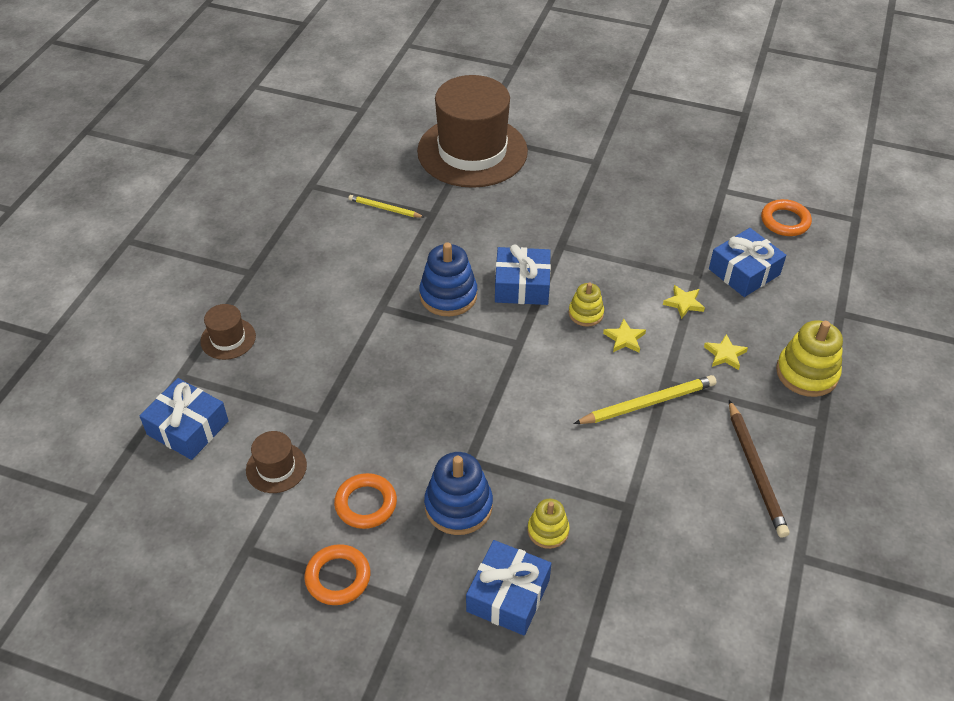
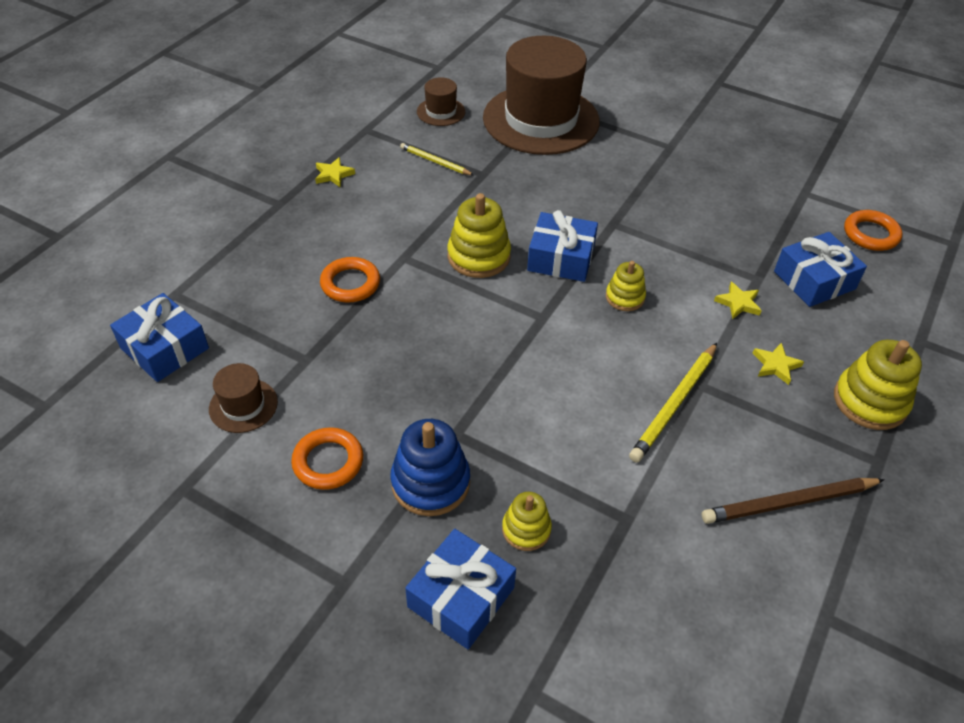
camera: 10 degrees right, 0 degrees up
(228, 339) = (235, 265): brown hat -> brown hat (441, 112)
(338, 577) = (273, 539): orange ring -> orange ring (350, 283)
(448, 295) = (478, 256): blue stacking toy -> yellow stacking toy
(624, 339) = (662, 330): yellow star -> yellow star (333, 175)
(647, 403) = (674, 404): yellow pencil -> yellow pencil turned 135 degrees clockwise
(756, 470) = (789, 503): brown pencil -> brown pencil turned 75 degrees clockwise

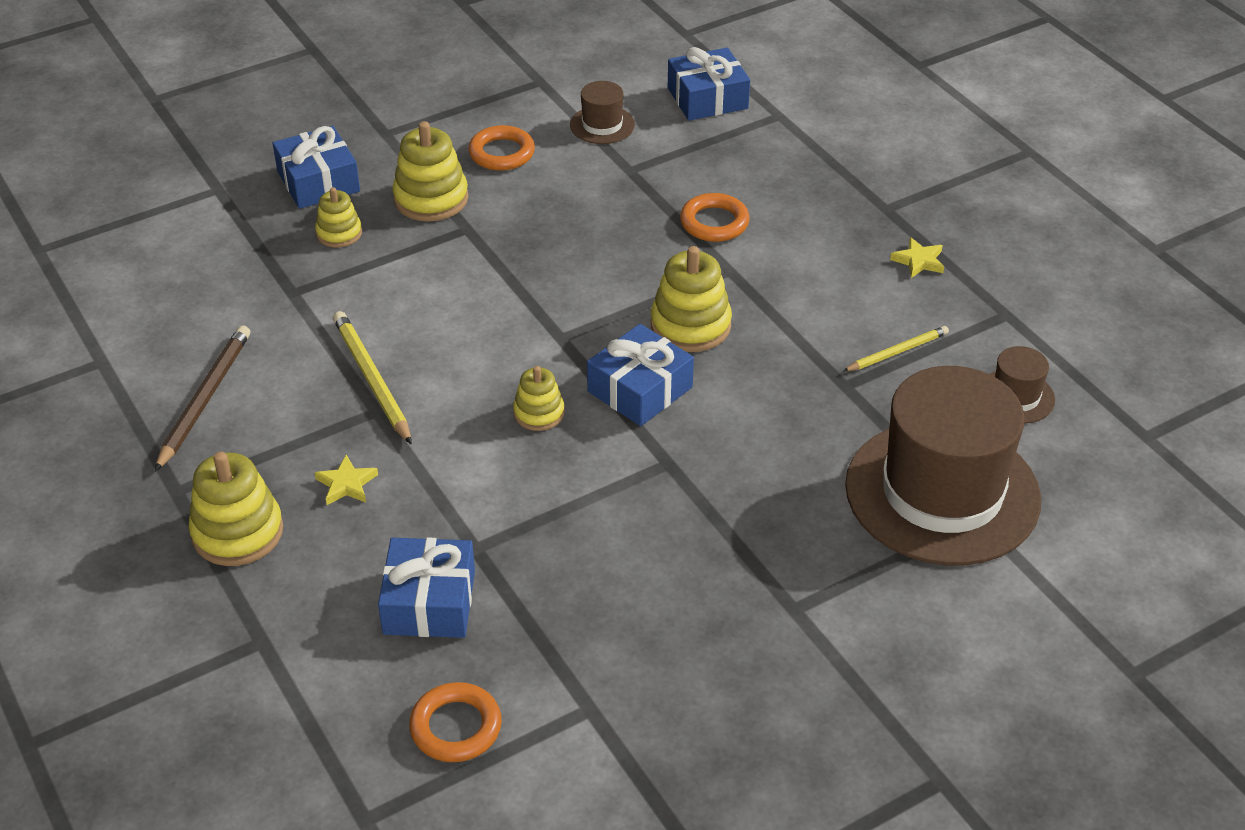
camera: 120 degrees right, 5 degrees down
(430, 482) = (431, 199): blue stacking toy -> yellow stacking toy
(738, 303) = (453, 505): yellow star -> none

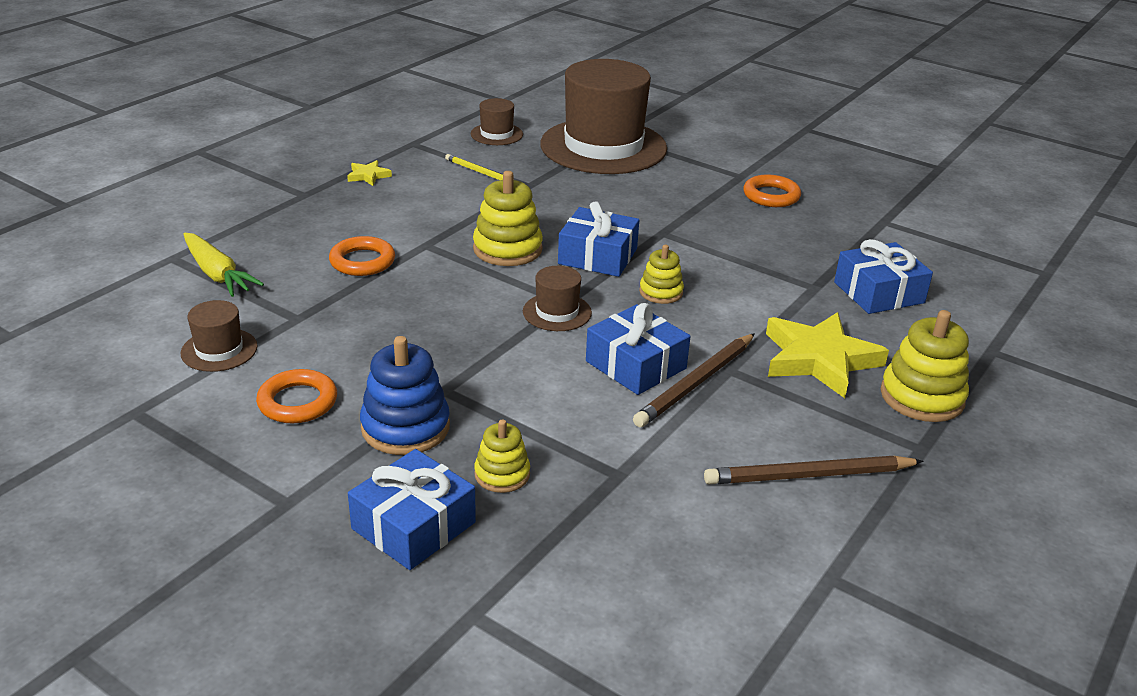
camera: 115 degrees left, 10 degrees down
(346, 484) = (819, 359): yellow star -> yellow star, size x2.20
(371, 380) = (696, 383): yellow pencil -> brown pencil
(431, 199) = (405, 427): yellow stacking toy -> blue stacking toy
(456, 727) = (952, 259): orange ring -> orange ring (771, 196)
(545, 326) = (557, 312): none -> brown hat
(707, 98) = (149, 299): blue gift -> blue gift (636, 365)
(733, 136) = (217, 274): none -> yellow carrot

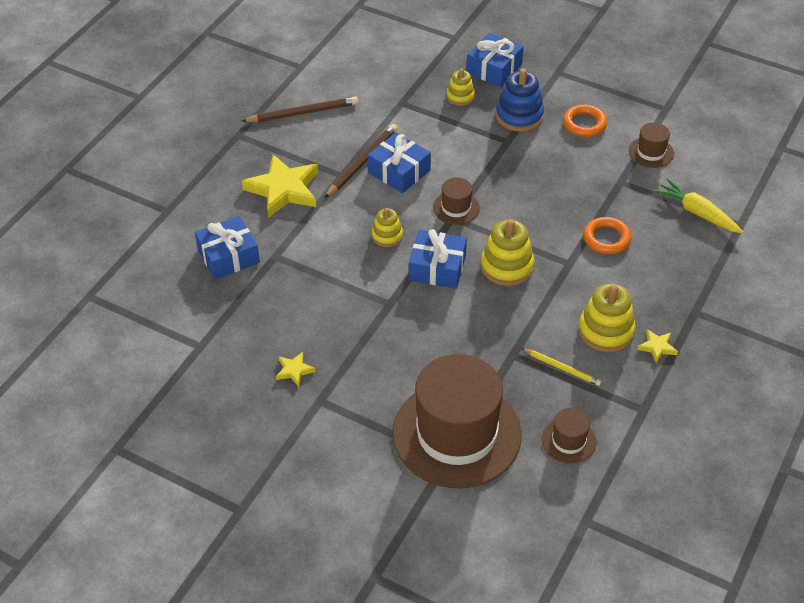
camera: 175 degrees right, 15 degrees up
(771, 196) = (294, 370): orange ring -> yellow star
(922, 397) = (226, 169): yellow stacking toy -> yellow stacking toy (606, 331)

